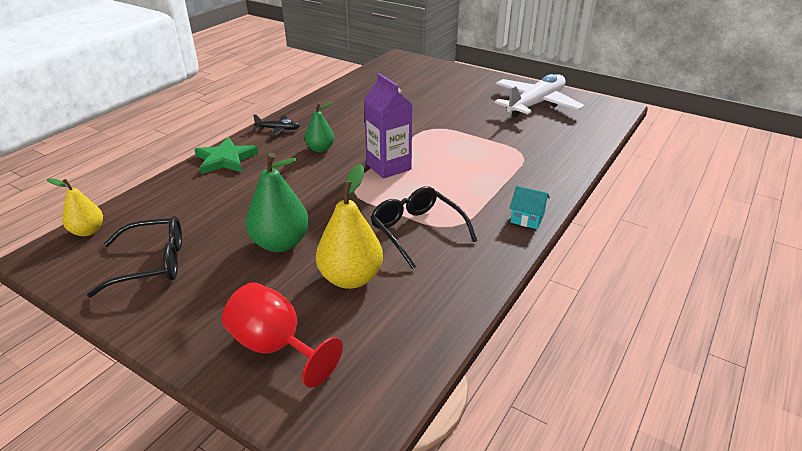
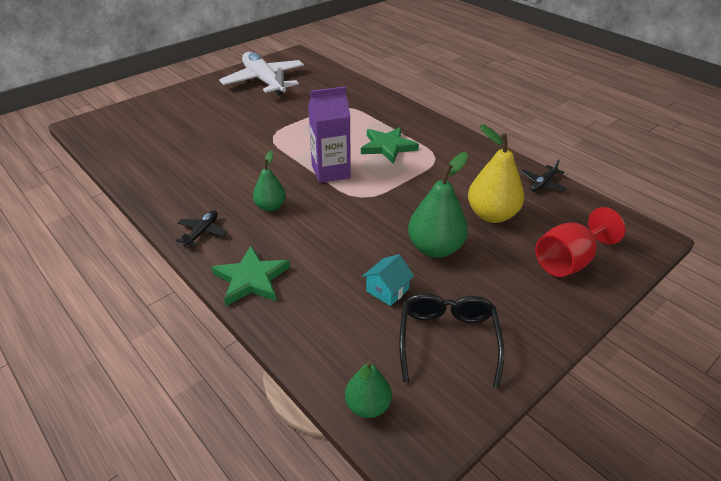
camera: 75 degrees left, 5 degrees up
(88, 231) = (367, 406): yellow pear -> green pear
(417, 231) = (437, 174): black glasses -> none
(439, 320) = (542, 184): none -> black plane
(455, 192) = (387, 147): none -> green star
(527, 218) = (435, 126): turquoise house -> turquoise house (387, 290)

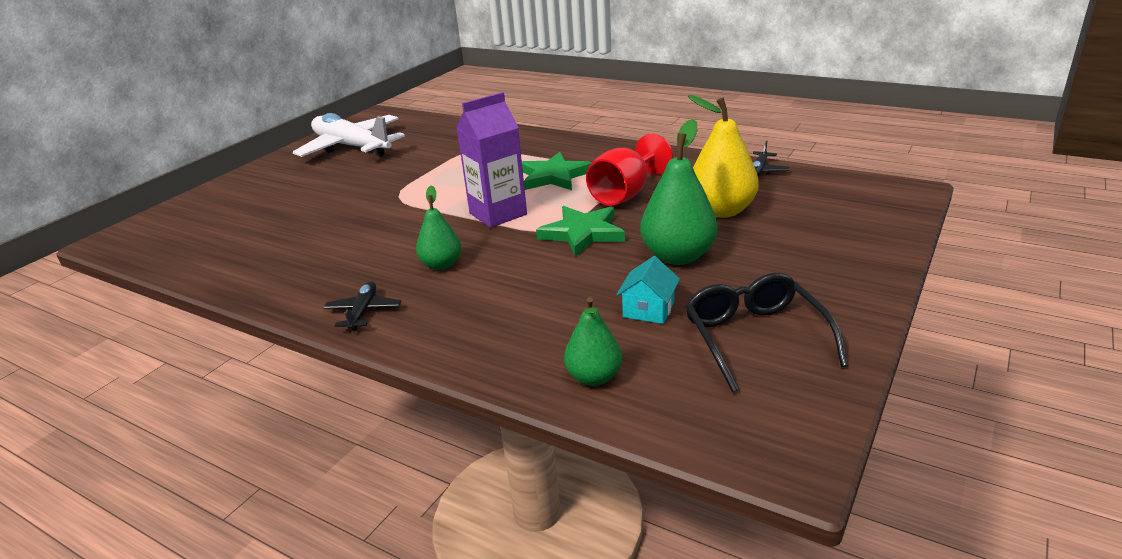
camera: 15 degrees left, 10 degrees down
(251, 279) = (464, 343): green star -> green star (582, 233)
(367, 406) = (705, 430): green pear -> green pear (594, 377)
(568, 261) = (837, 232): red goblet -> red goblet (625, 194)

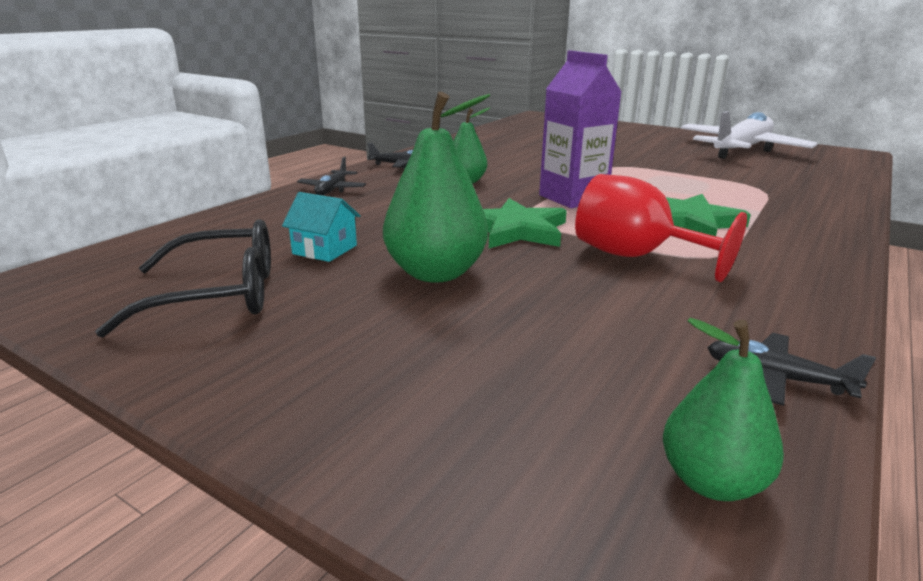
camera: 90 degrees right, 5 degrees down
(466, 342) = (332, 189): none -> black plane
(594, 377) = (237, 224): green pear -> green pear (711, 481)
(721, 211) = (575, 316): yellow pear -> none

